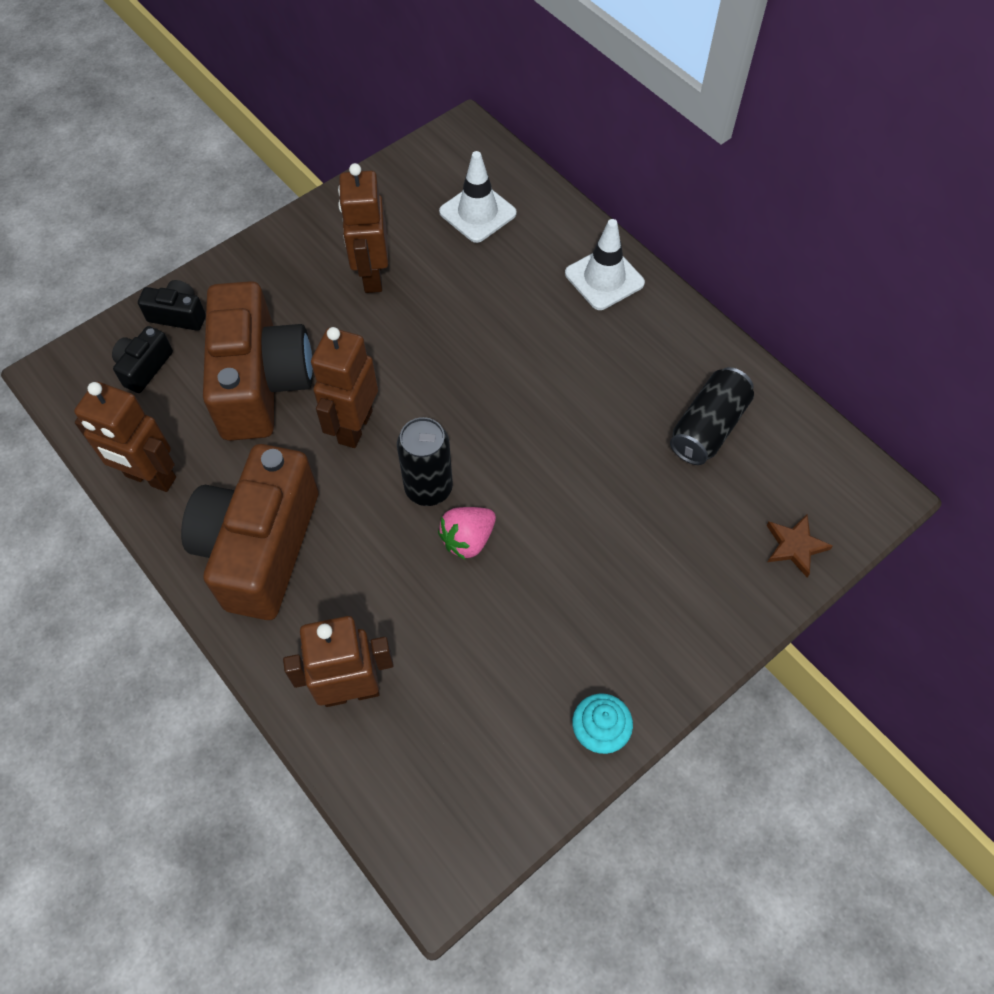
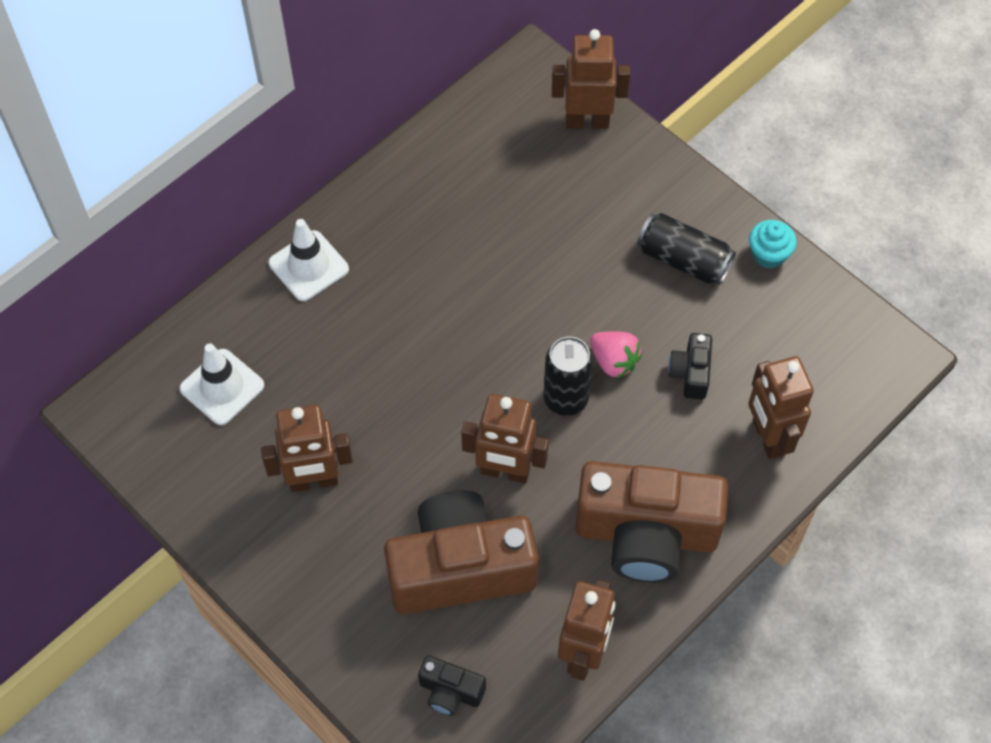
camera: 95 degrees left, 0 degrees up
(178, 315) = (378, 672): black camera -> black camera (691, 373)
(708, 427) = (477, 180): black can -> black can (683, 260)
(795, 546) = (587, 121): brown star -> brown robot

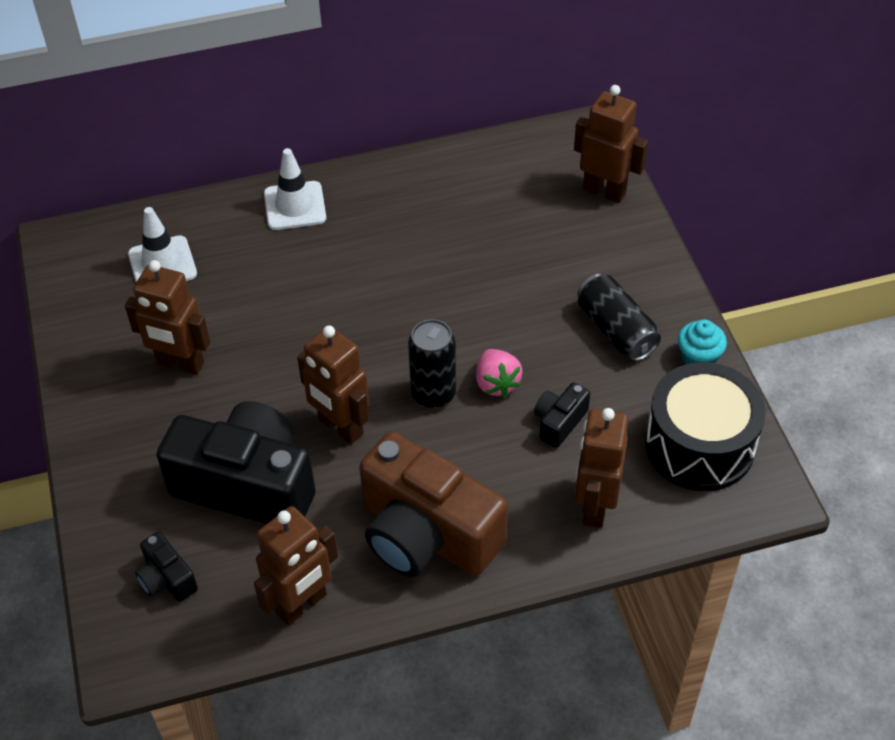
camera: 30 degrees right, 10 degrees down
(460, 568) = (247, 485): brown camera -> black camera
(818, 338) = (699, 445): none -> black drum

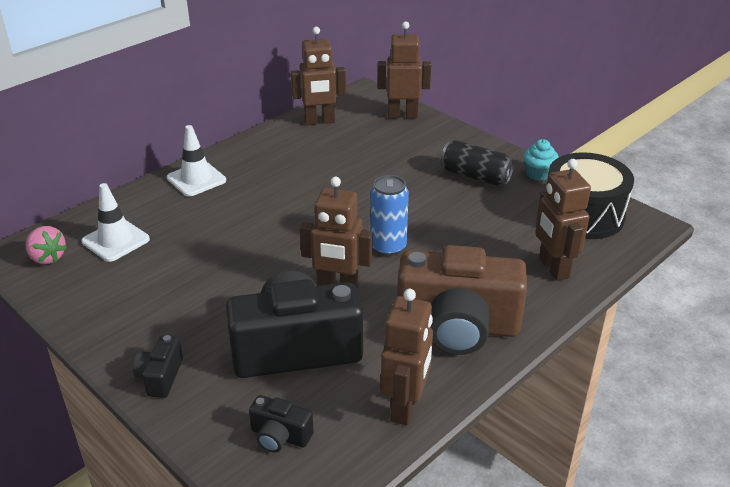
camera: 30 degrees left, 15 degrees down
(180, 363) = (178, 294): brown robot -> brown robot (319, 121)
(433, 394) = (388, 247): black can -> blue can
(496, 383) = (426, 227): pink strawberry -> pink strawberry (47, 257)
(559, 422) = (486, 233): black camera -> black camera (160, 377)

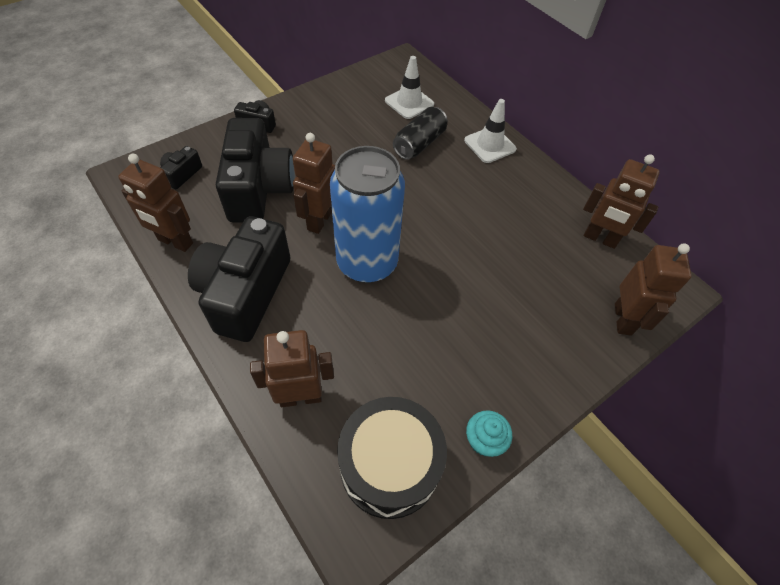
camera: 95 degrees right, 20 degrees up
(47, 257) = (395, 73): pink strawberry -> none
(319, 121) = (600, 238): brown robot -> brown robot turned 60 degrees counterclockwise
(388, 247) = (367, 263): blue can -> blue can, size x1.82
(457, 326) = (246, 293): brown camera -> black camera
(475, 176) = (482, 366): black can -> black can (419, 143)

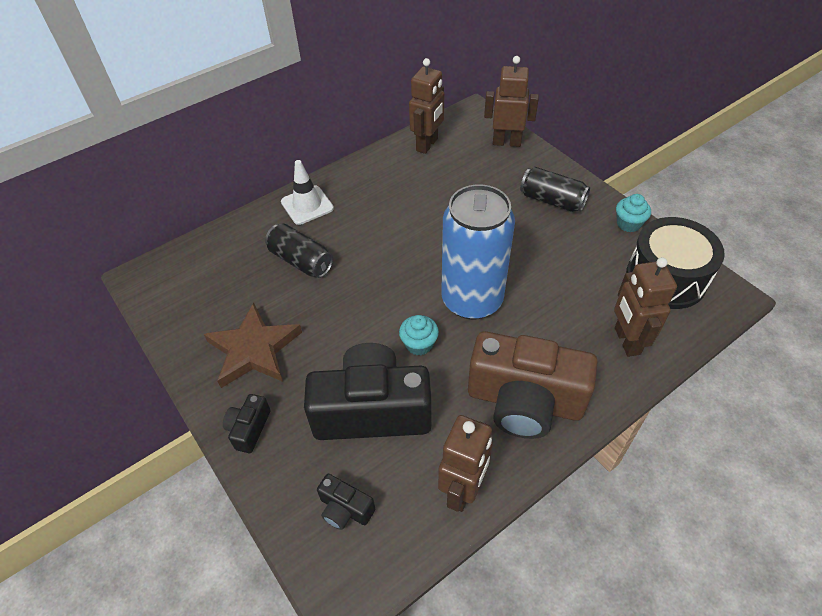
camera: 85 degrees left, 5 degrees down
(246, 293) = (524, 401): black camera -> brown camera
(319, 220) = (419, 344): brown robot -> turquoise cupcake
(327, 122) = (254, 349): none -> brown star
(409, 102) = (228, 270): white traffic cone -> none
(519, 356) = (552, 200): none -> black can

